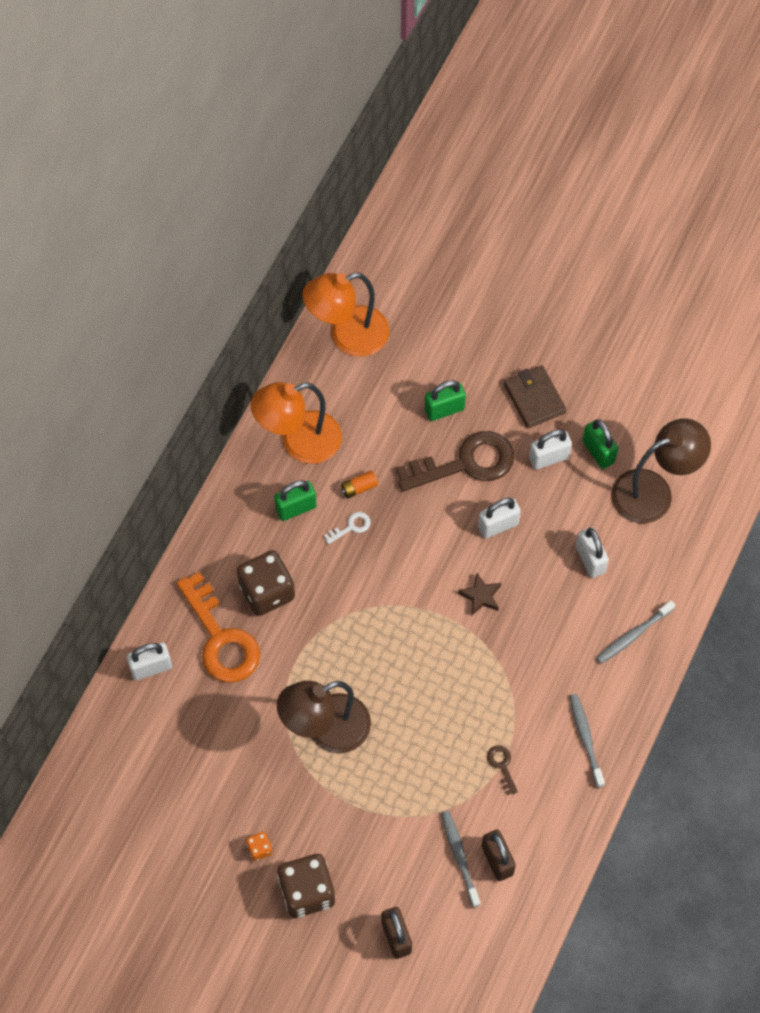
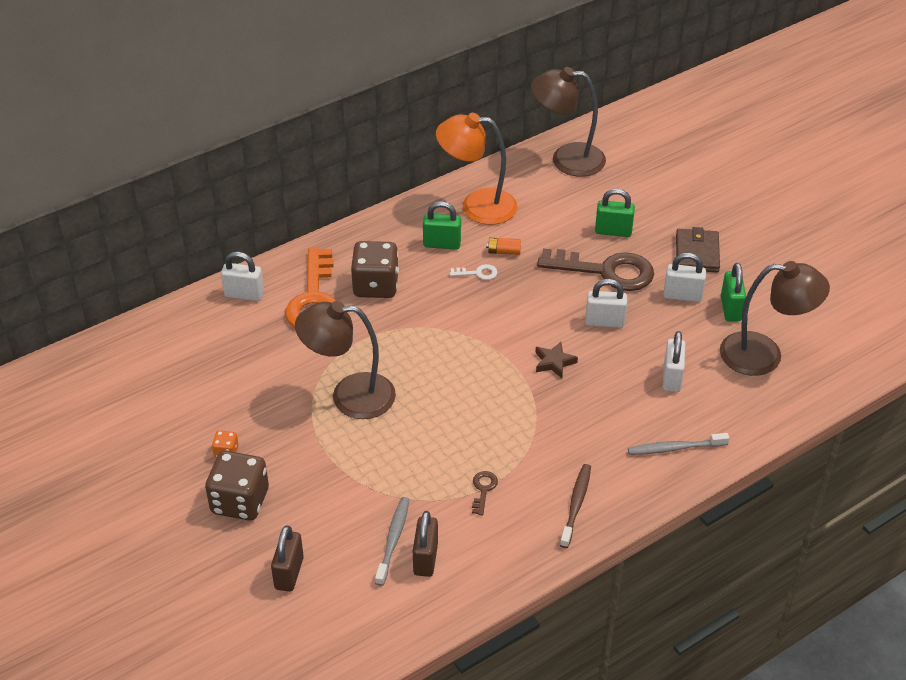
camera: 30 degrees right, 20 degrees down
(347, 336) = (566, 159): orange lamp -> brown lamp
(586, 739) = (576, 505): grey toothbrush -> brown toothbrush

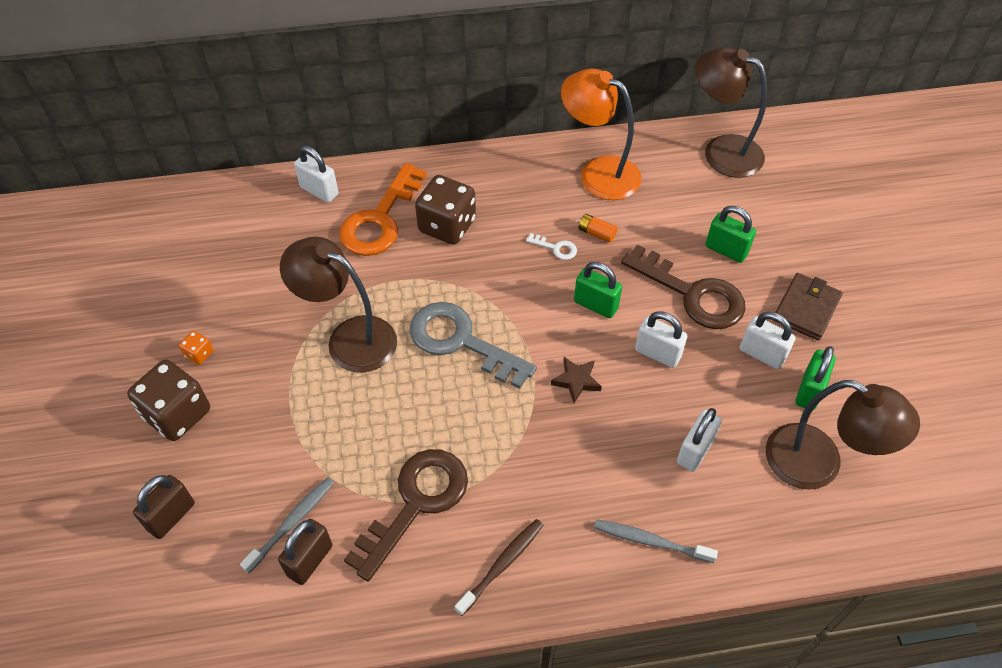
camera: 25 degrees right, 10 degrees up
(442, 244) = (538, 203): green padlock -> green padlock (596, 305)
(444, 366) = (461, 341): none -> grey key
(483, 489) = (416, 503): brown key -> brown key, size x2.44

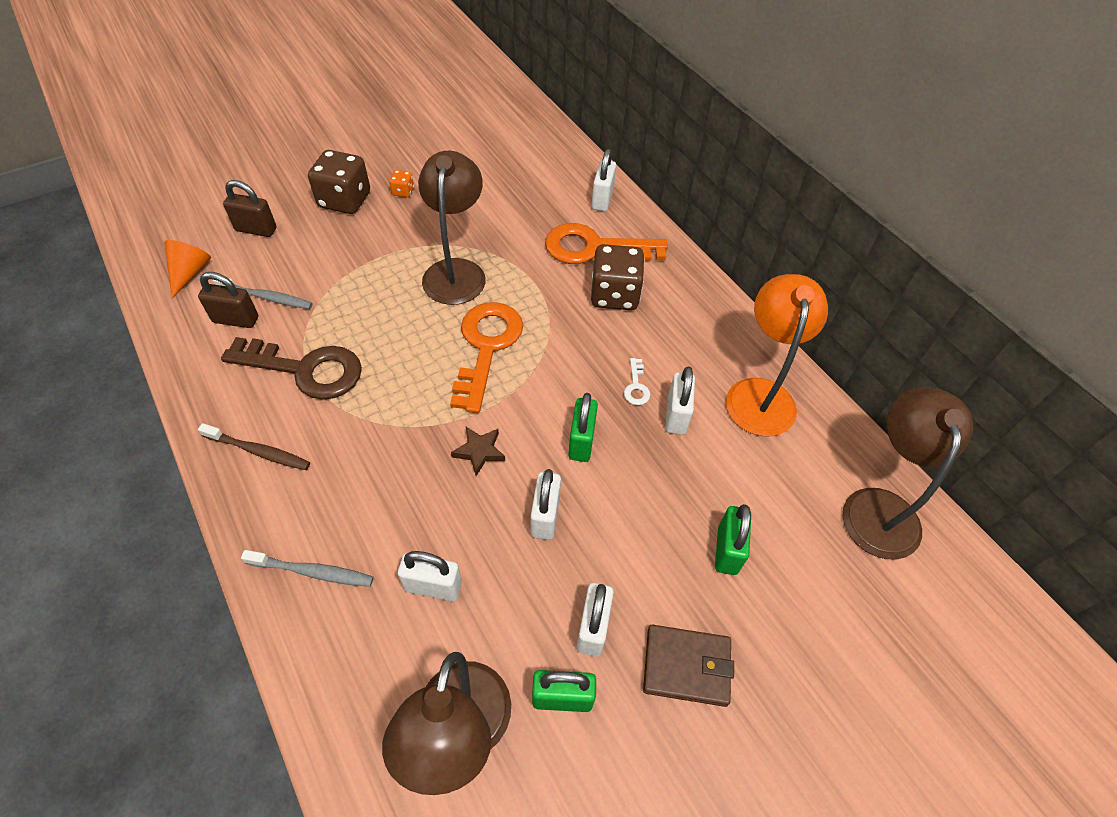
camera: 65 degrees right, 0 degrees up
(204, 601) = (189, 273): none -> orange cone
(461, 341) = (486, 347): grey key -> orange key
(596, 233) = (676, 415): orange battery -> white padlock
(651, 541) = (312, 571): grey toothbrush -> grey toothbrush turned 105 degrees clockwise
(692, 294) = (643, 530): brown key -> none

